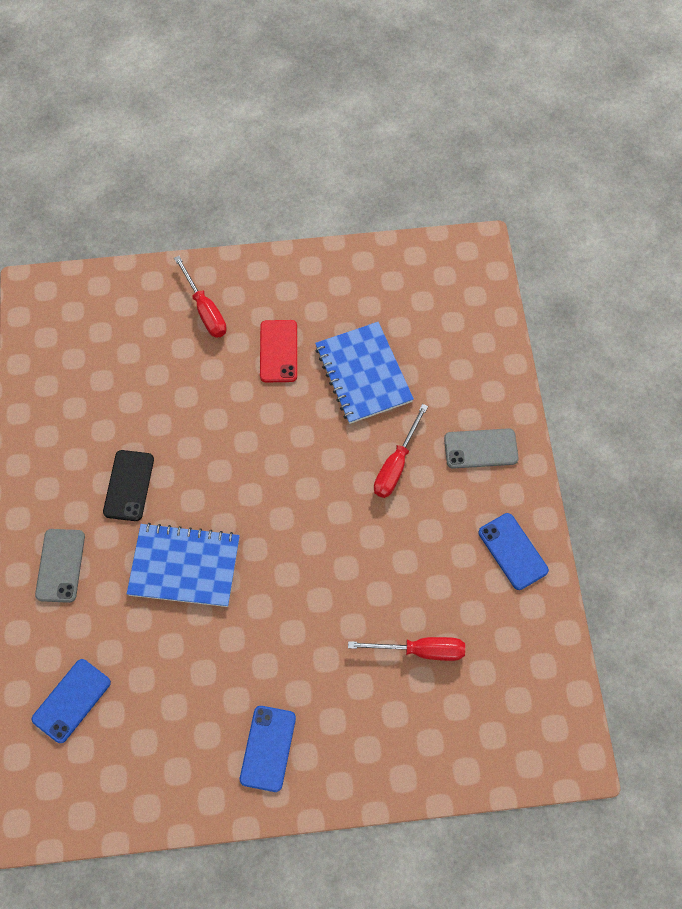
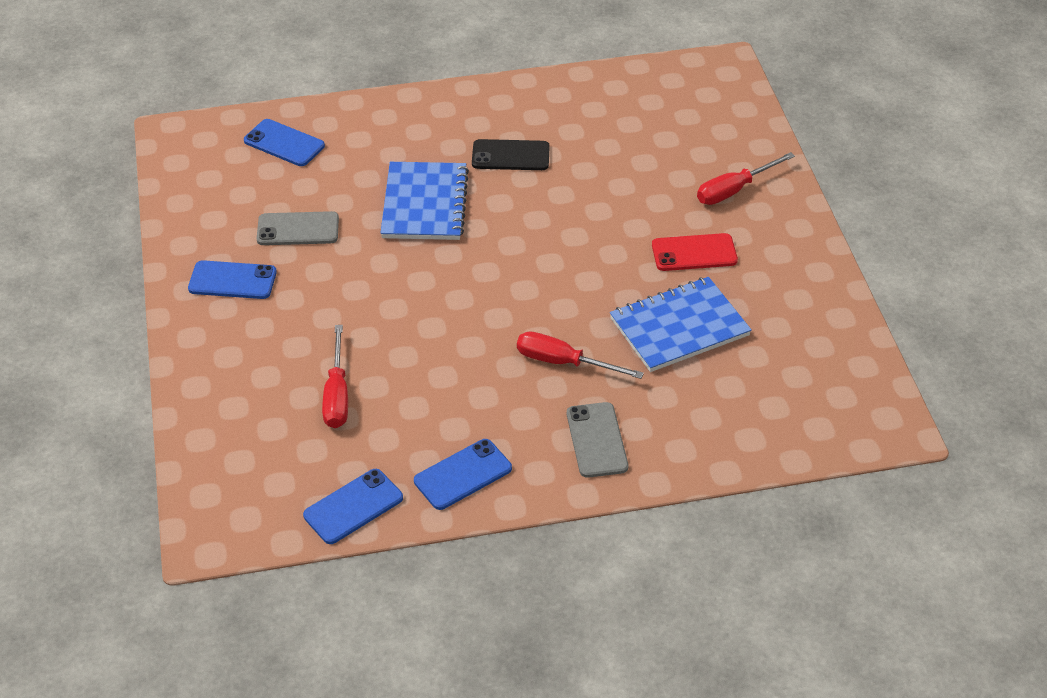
camera: 85 degrees right, 20 degrees down
(60, 565) = (419, 120): grey phone -> grey phone (298, 229)
(544, 638) = (353, 507): none -> blue phone

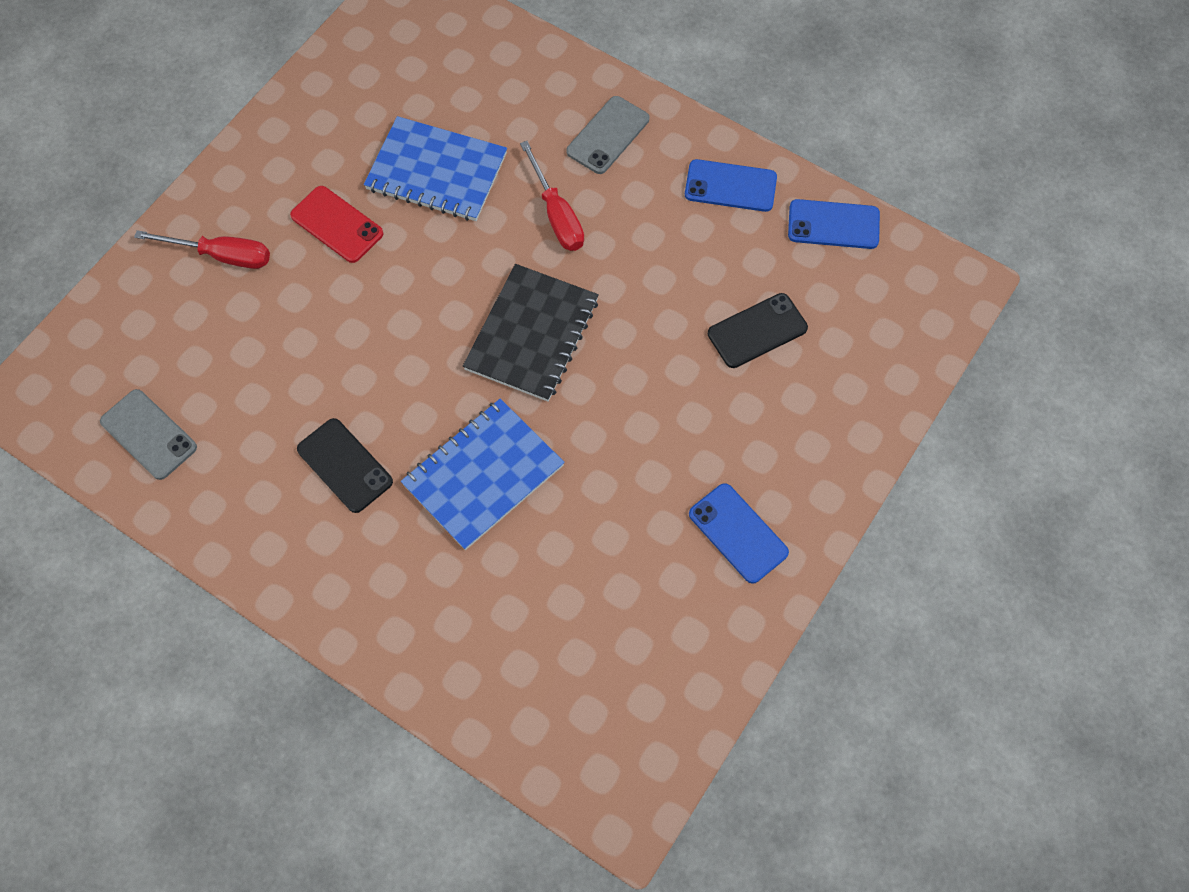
camera: 135 degrees left, 20 degrees up
(284, 143) = (528, 686): blue phone -> none
(298, 229) = (624, 546): grey phone -> grey phone (149, 434)
(337, 395) = (757, 331): red screwdriver -> black phone
(487, 286) = (532, 334): none -> black notebook

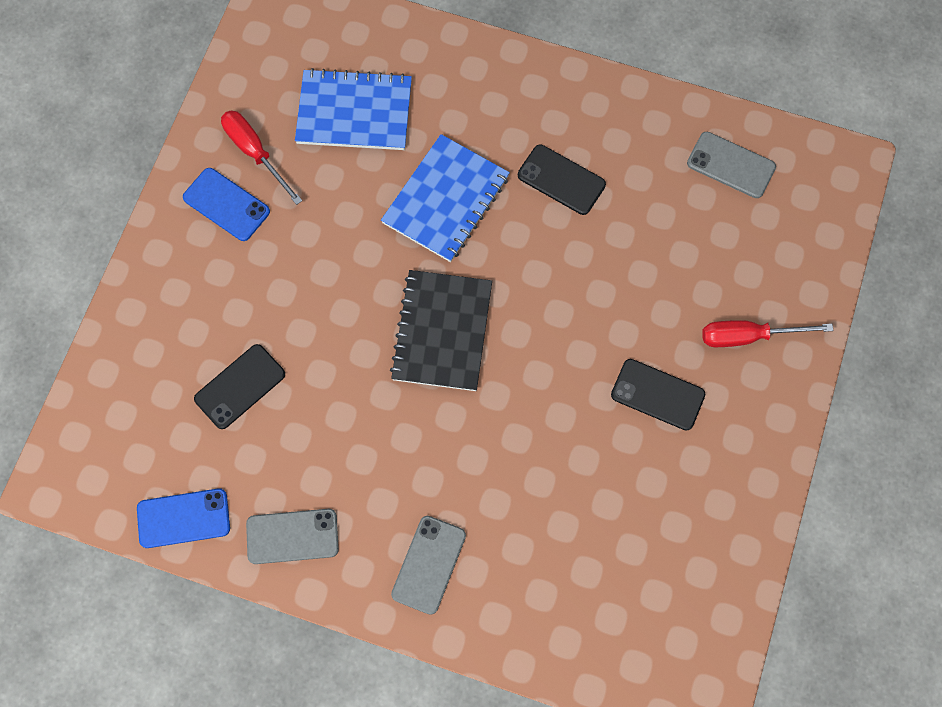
camera: 165 degrees right, 5 degrees up
(337, 224) = (657, 394): red phone -> black phone
(436, 172) = (585, 476): blue notebook -> blue notebook (354, 112)
(556, 214) = (455, 459): red screwdriver -> red screwdriver (255, 153)
(730, 186) = (292, 536): blue phone -> grey phone

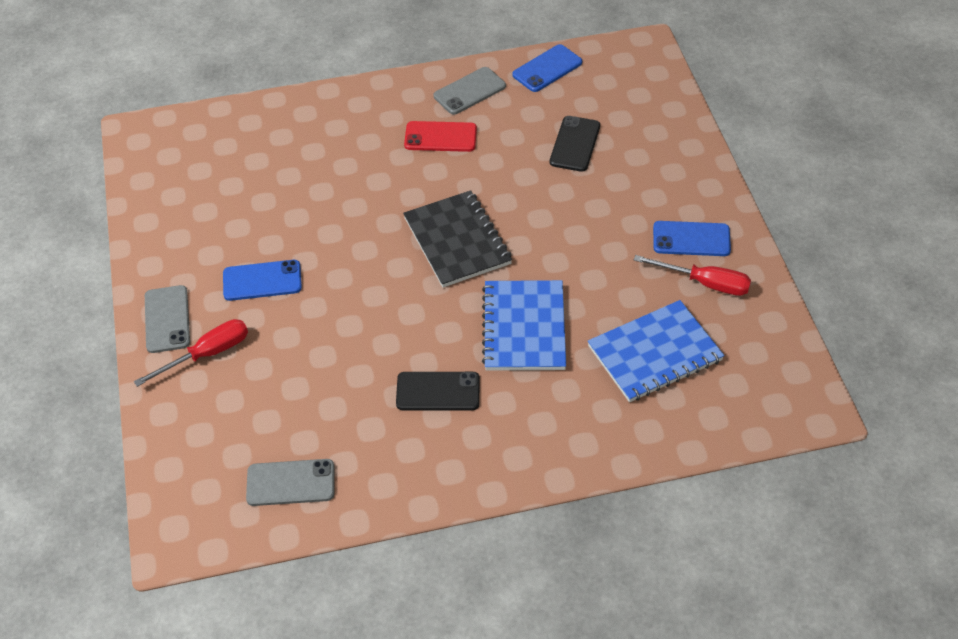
camera: 150 degrees right, 20 degrees down
(369, 483) = (440, 137): none -> red phone
(428, 564) = (368, 117): grey phone -> grey phone (167, 319)
(657, 394) = (262, 281): black phone -> blue phone

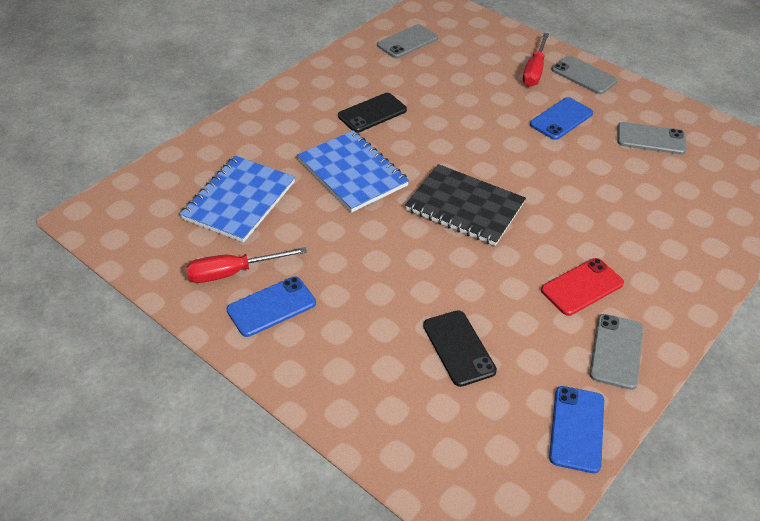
camera: 140 degrees right, 5 degrees down
(213, 217) = (651, 139): none -> grey phone

